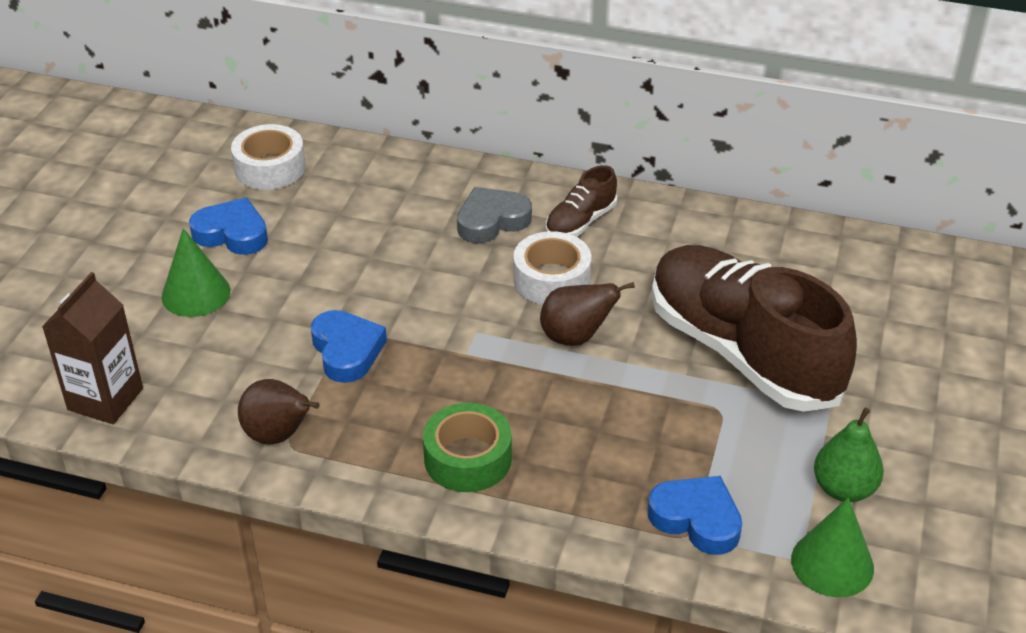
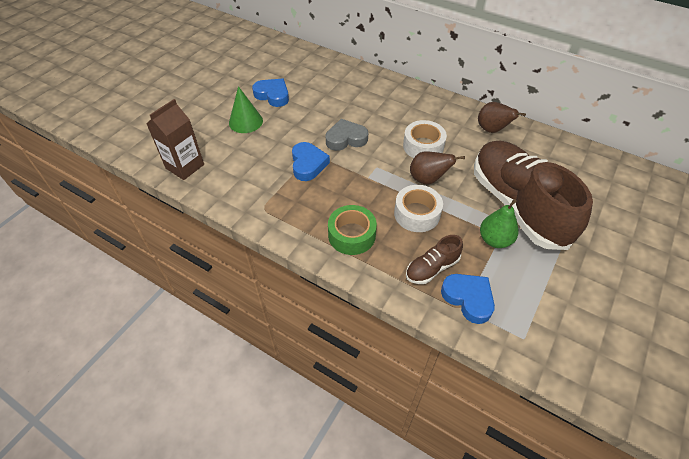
camera: 15 degrees right, 10 degrees up
(270, 168) = (301, 67): white tape -> white tape (417, 214)
(278, 435) = (260, 202): brown pear -> brown pear (492, 130)
(492, 221) = (401, 110): grey heart -> grey heart (346, 139)
(580, 222) = (446, 118): brown shoe -> brown shoe (432, 268)
(832, 563) = (543, 345): green cone -> none
(844, 489) = (559, 299): green pear -> green pear (494, 240)

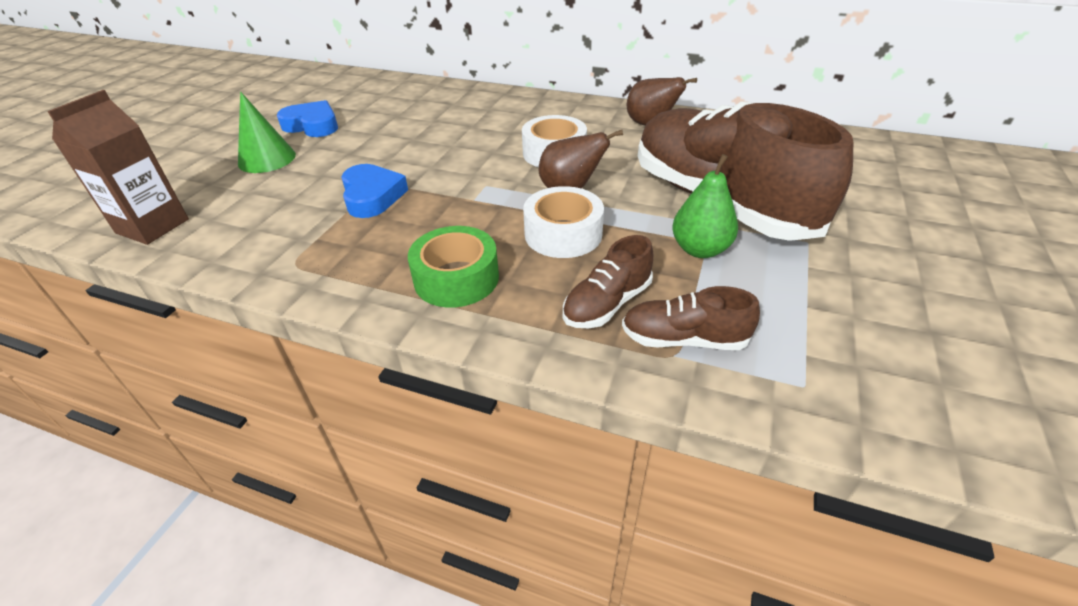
camera: 10 degrees left, 10 degrees down
(346, 139) = (432, 159): grey heart -> none
(468, 298) = (683, 339): blue heart -> brown shoe

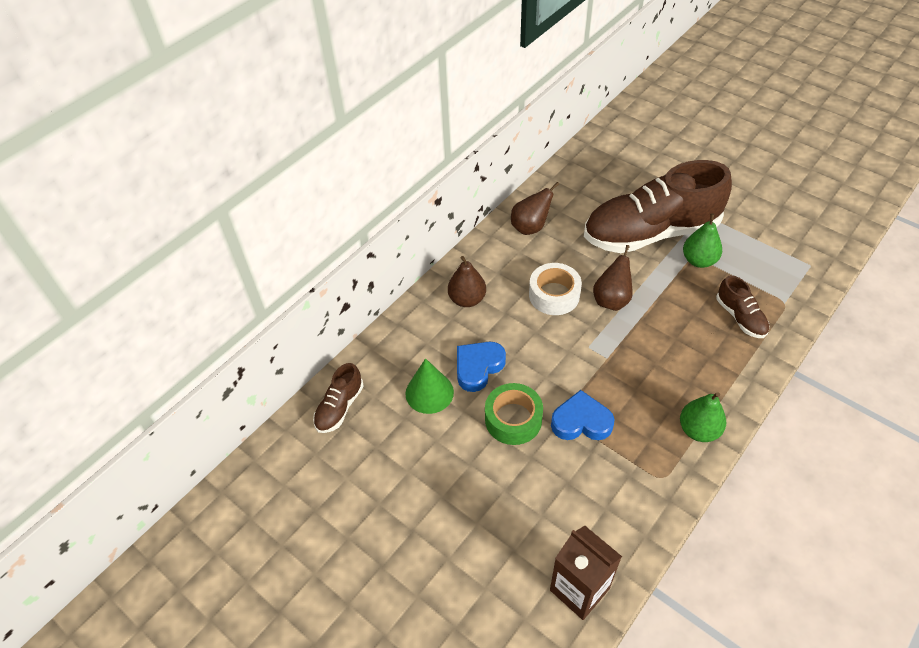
camera: 70 degrees left, 10 degrees up
(267, 159) = (482, 502): green cone -> green cone (429, 392)
(312, 125) = (422, 462): blue heart -> blue heart (478, 367)
(373, 285) = (698, 430): none -> green pear
(456, 278) = (701, 383): green tape -> green tape (513, 419)
(518, 111) = (467, 299): none -> brown pear
(563, 234) = (666, 318): white tape -> none
(683, 339) = (774, 295): brown shoe -> brown shoe (339, 407)

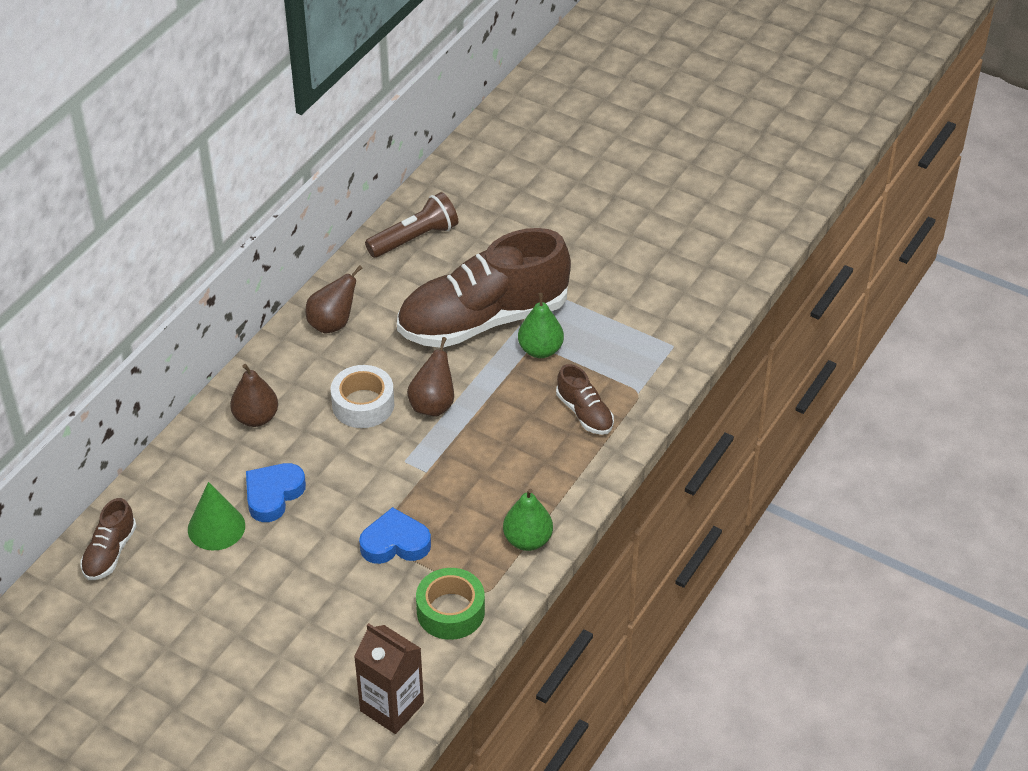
camera: 10 degrees left, 5 degrees down
(513, 419) = (316, 547): green tape -> green tape (450, 611)
(594, 166) = (415, 238): none -> brown flashlight

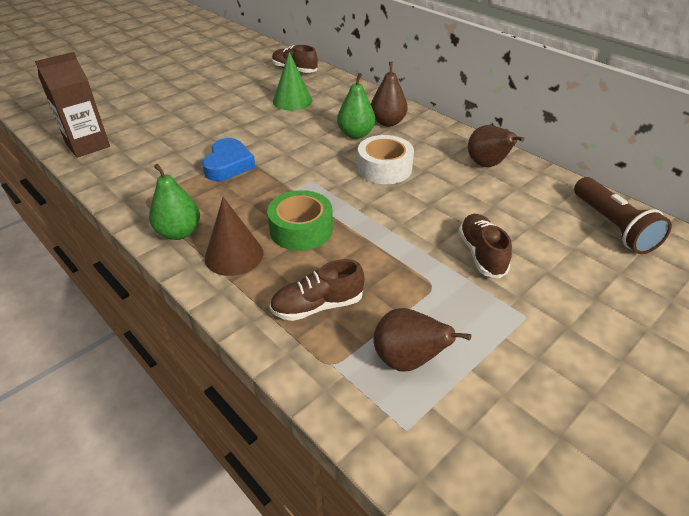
camera: 105 degrees right, 5 degrees down
(273, 495) = (308, 122): blue heart -> none
(433, 405) = (370, 204): brown pear -> brown pear (407, 360)
(450, 611) = (142, 180): green tape -> green tape (301, 229)
(483, 320) = (481, 254): brown shoe -> brown shoe, size x0.43
(540, 350) = (426, 289): green pear -> green pear (356, 134)
(544, 486) = (234, 255): none -> brown cone

